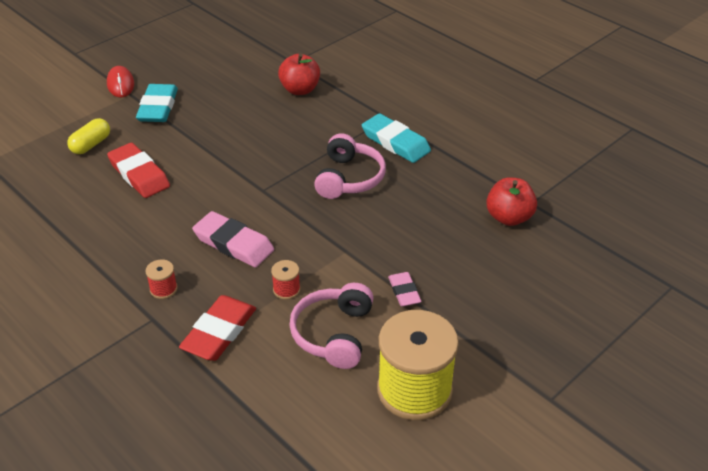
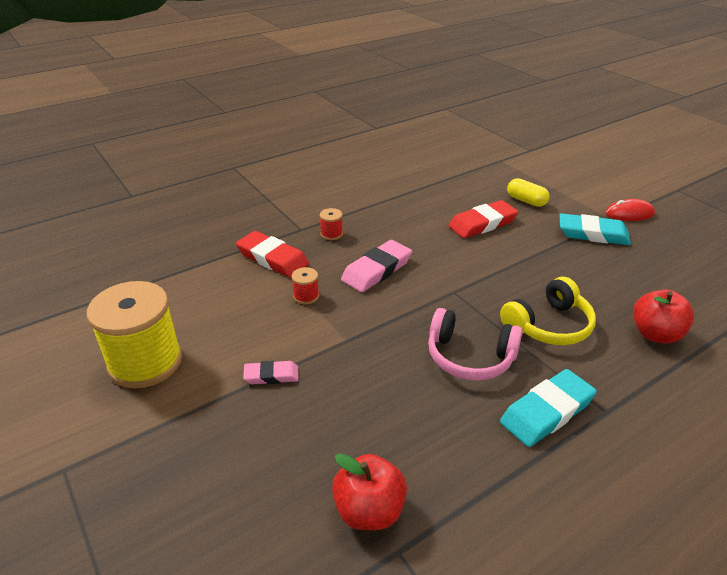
camera: 100 degrees right, 5 degrees down
(300, 138) = (548, 325): none -> yellow headphones
(334, 334) = (238, 319): pink headphones -> none

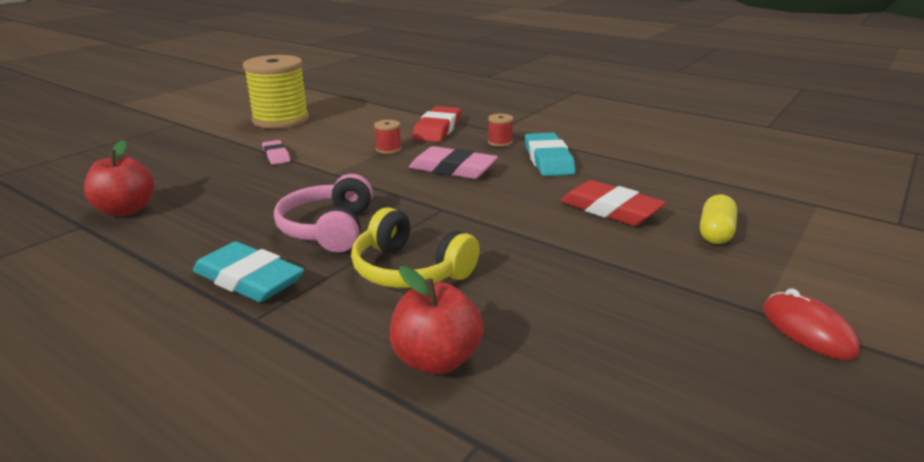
camera: 70 degrees right, 10 degrees down
(592, 234) = (683, 294): turquoise eraser -> turquoise eraser (548, 160)

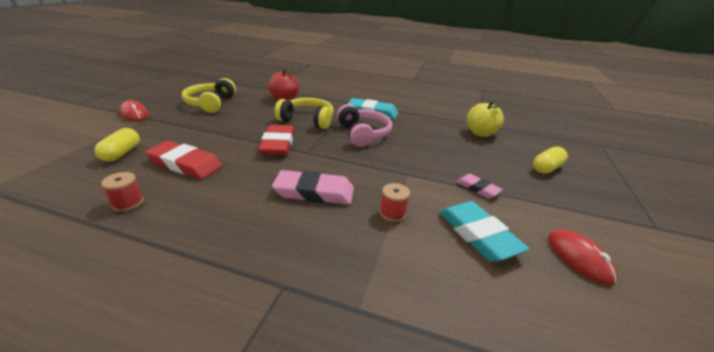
camera: 160 degrees right, 5 degrees up
(126, 210) = (480, 133): red apple -> yellow apple
(154, 162) = (546, 168): none -> yellow capsule
(281, 120) = (579, 258): yellow spool -> red mouse
(437, 129) = (368, 272): red eraser -> red eraser (278, 144)
(500, 142) = (274, 250): red spool -> red spool (128, 203)
(548, 160) = (218, 220): turquoise eraser -> turquoise eraser (478, 234)
(645, 357) = (211, 103): none -> yellow headphones

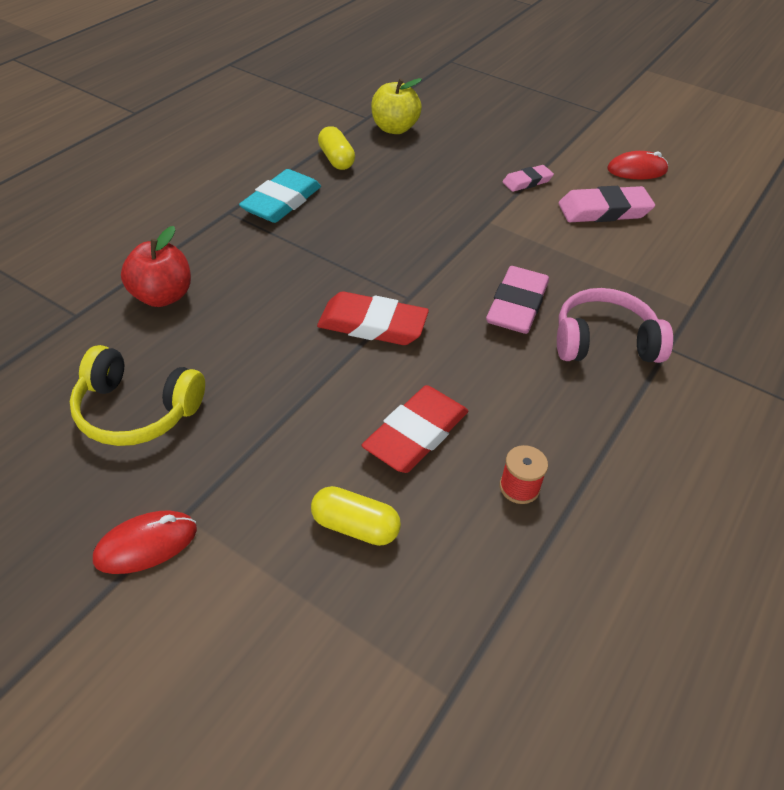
camera: 75 degrees left, 15 degrees up
(307, 120) = (287, 280): yellow headphones -> none
(363, 134) = (363, 230): pink headphones -> pink headphones (604, 342)
(392, 213) = (566, 254): red spool -> none
(478, 234) = (604, 210): turquoise eraser -> pink eraser
(546, 168) = (494, 120): yellow capsule -> yellow capsule (336, 159)

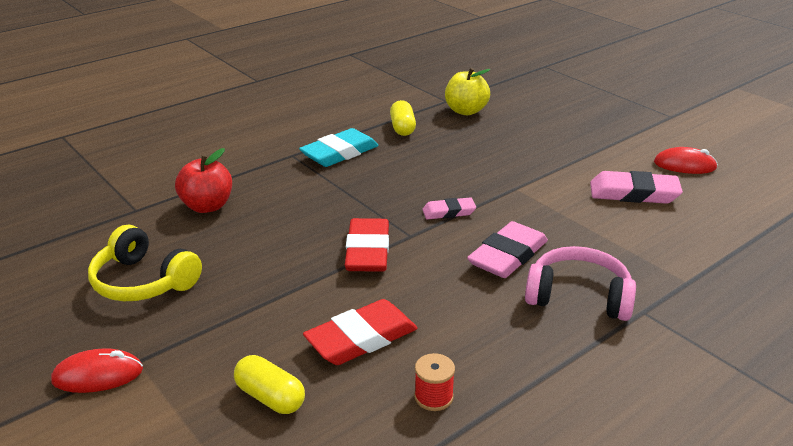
camera: 20 degrees right, 15 degrees down
(372, 324) = (368, 251): red eraser -> red eraser turned 60 degrees clockwise
(527, 181) = (568, 162): pink eraser -> pink eraser (449, 212)

